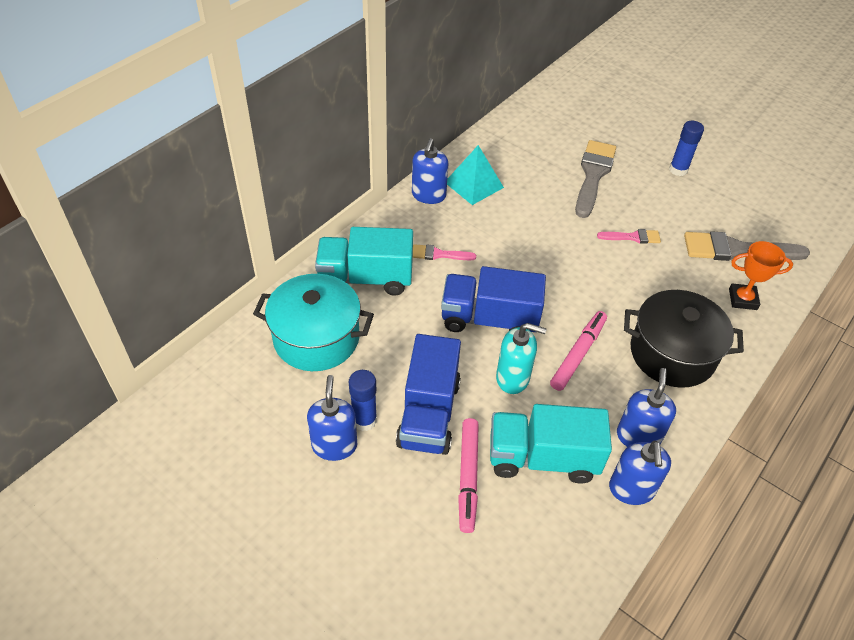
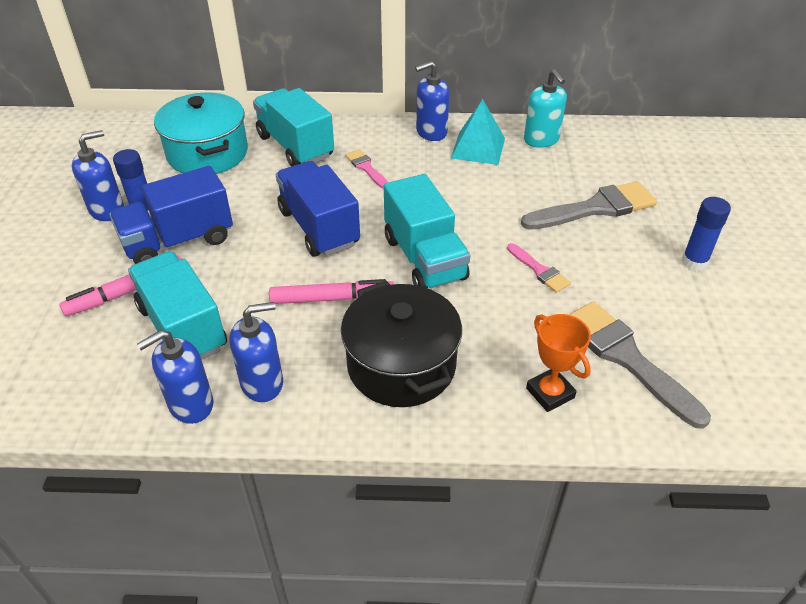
camera: 55 degrees right, 5 degrees down
(513, 378) = (262, 270): turquoise soap dispenser -> turquoise soap dispenser (541, 140)
(575, 283) = (424, 258): none -> turquoise truck

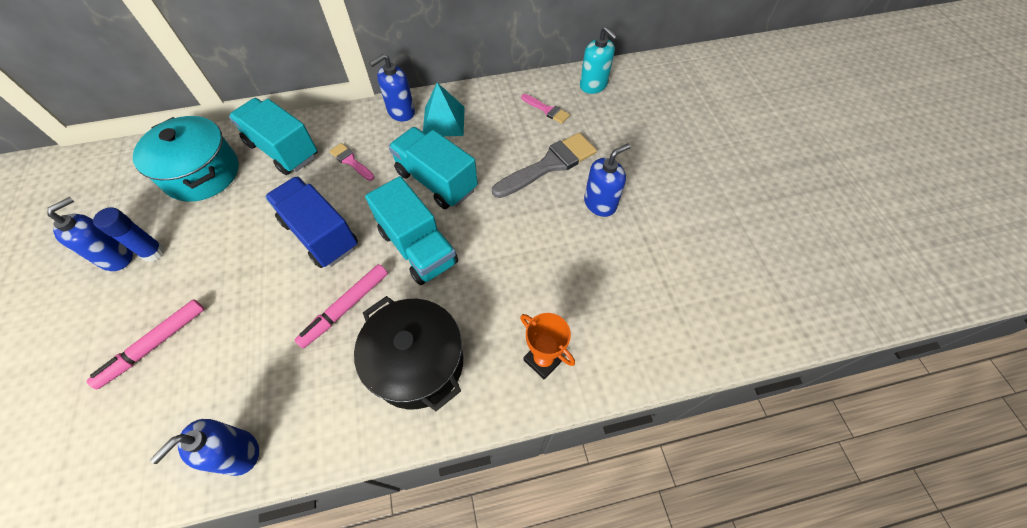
camera: 15 degrees left, 15 degrees up
(178, 241) = (193, 277): blue truck -> none
(182, 327) = (215, 371): turquoise truck -> turquoise truck (436, 181)
(262, 383) = (300, 412): blue soap dispenser -> blue soap dispenser (600, 203)
(332, 298) = (345, 308): pink marker -> pink marker turned 150 degrees clockwise
(539, 270) = (515, 238): pink brush -> pink brush (547, 110)
(541, 140) = (494, 103): turquoise soap dispenser -> turquoise soap dispenser (593, 85)
(626, 358) = (597, 310): grey brush -> none
(694, 262) = (633, 202): blue glue stick -> none

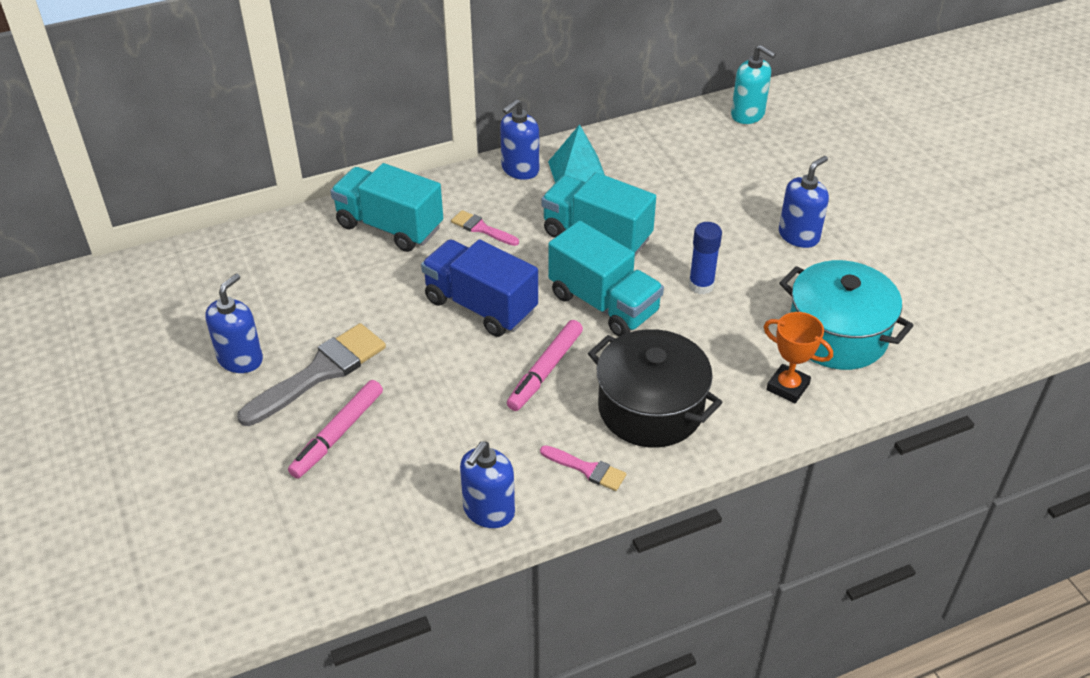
camera: 10 degrees left, 15 degrees down
(153, 252) = (284, 349): blue glue stick -> blue glue stick (701, 285)
(202, 173) = (299, 263): turquoise pot -> turquoise pot (837, 335)
(547, 110) = (700, 147): pink brush -> pink brush (587, 469)
(549, 165) = (725, 204): grey brush -> grey brush (320, 372)

